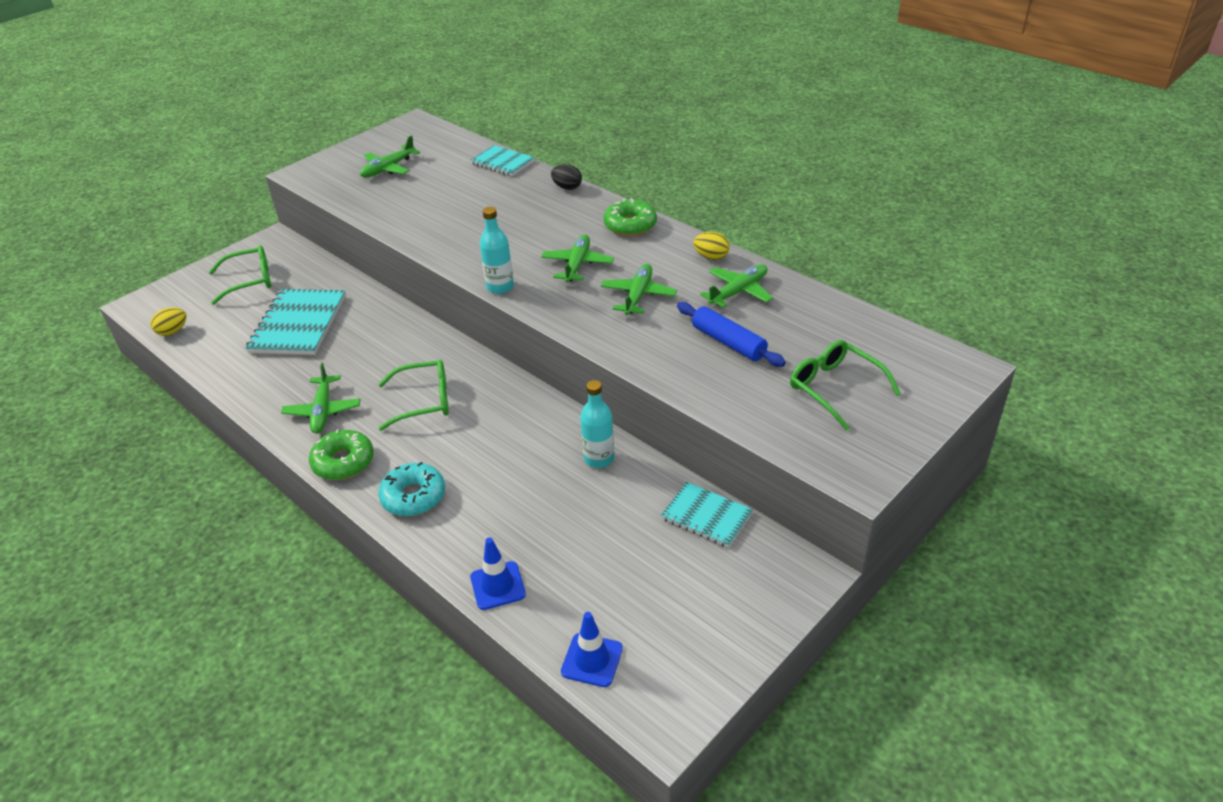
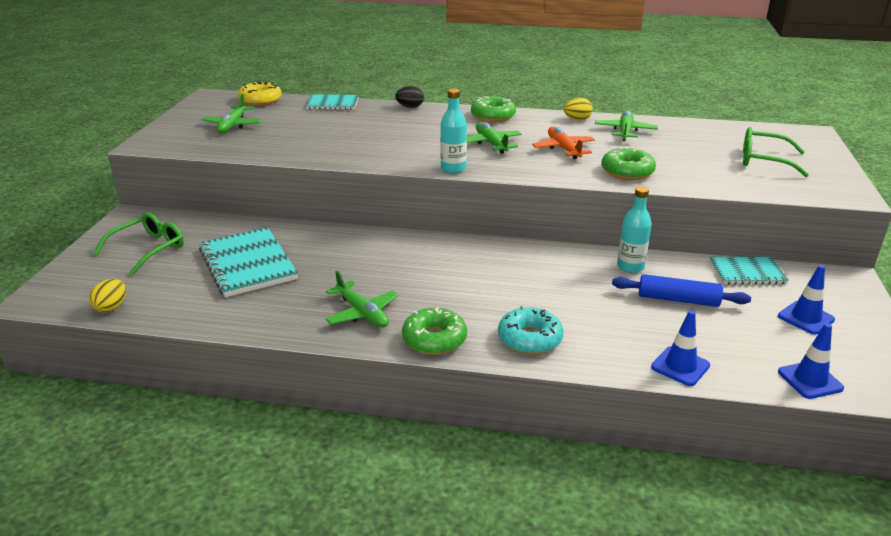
camera: 35 degrees left, 10 degrees down
(424, 401) = (444, 278): green glasses -> none
(447, 140) = (260, 100): none -> yellow donut
(638, 296) = (563, 149): green plane -> orange plane
(658, 350) = (627, 171): none -> green donut
(688, 595) = (805, 318): none -> blue traffic cone
(728, 342) = (664, 156): blue rolling pin -> blue rolling pin (678, 299)

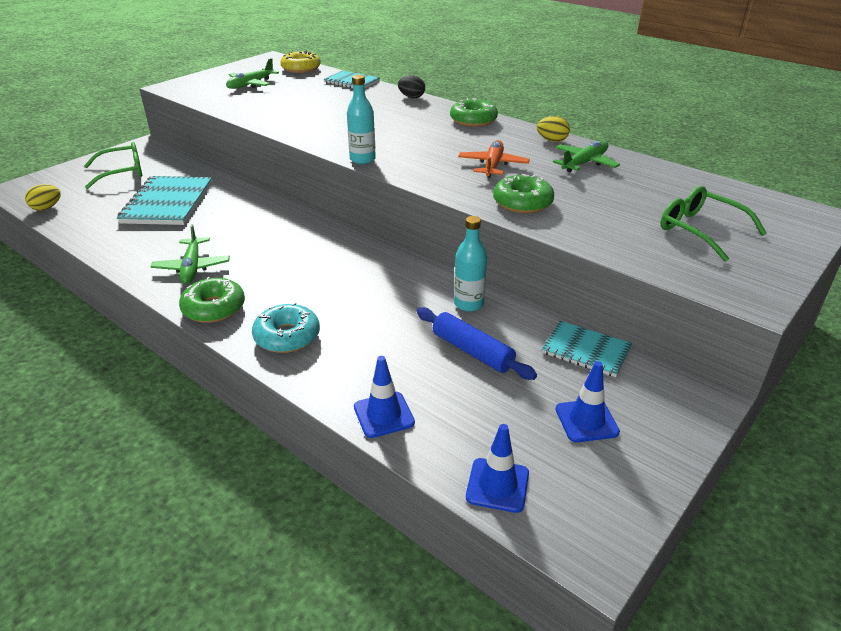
camera: 30 degrees right, 5 degrees up
(491, 144) = (431, 145): green plane -> none

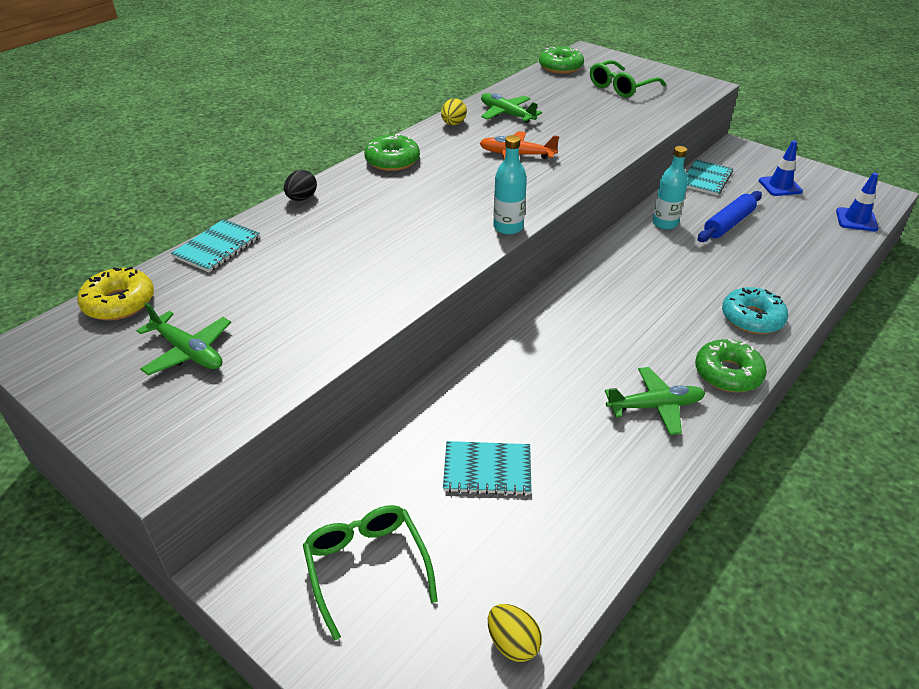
camera: 90 degrees left, 5 degrees up
(168, 203) = (487, 470): turquoise notebook -> turquoise notebook, size x0.60
(383, 415) = (821, 262): blue traffic cone -> none
(522, 203) = (594, 145): green donut -> green donut (560, 67)

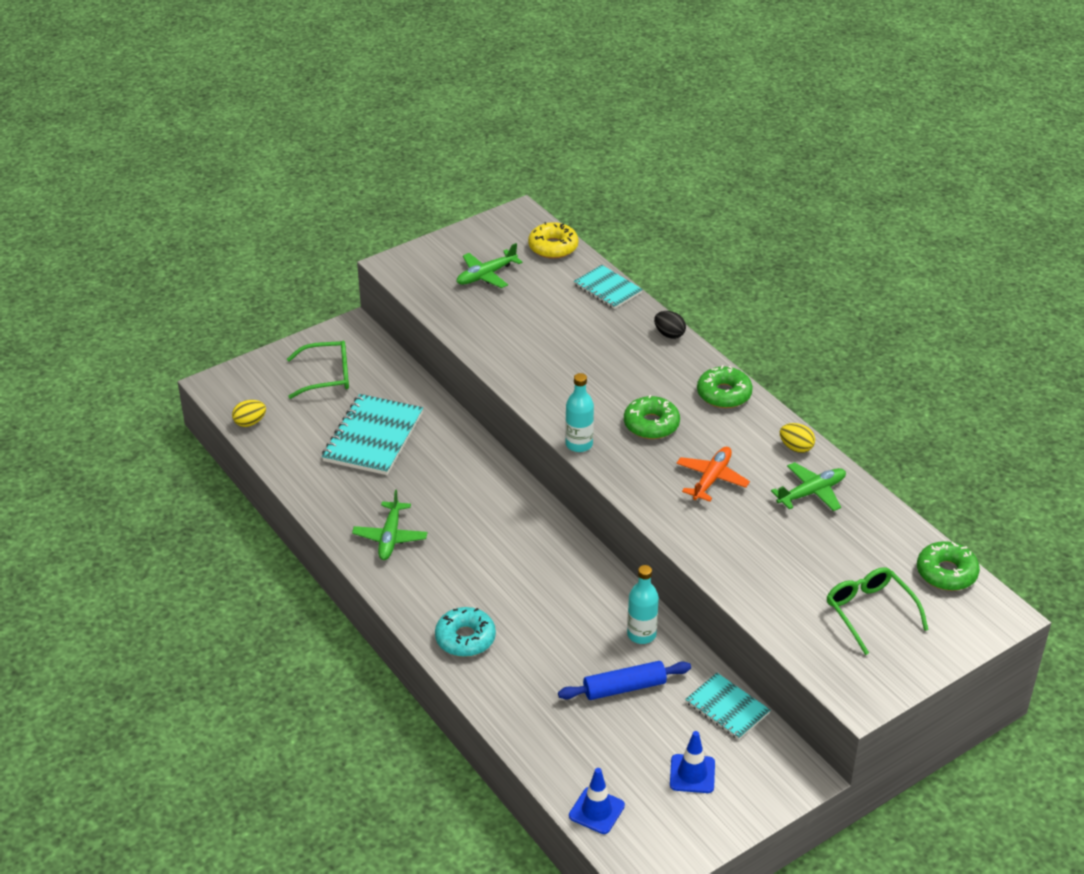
camera: 105 degrees right, 0 degrees up
(487, 470) = (373, 437): turquoise notebook -> turquoise notebook, size x1.66
(727, 373) = (405, 593): green donut -> green donut (651, 424)
(728, 224) = (624, 687): blue rolling pin -> blue rolling pin turned 75 degrees counterclockwise

